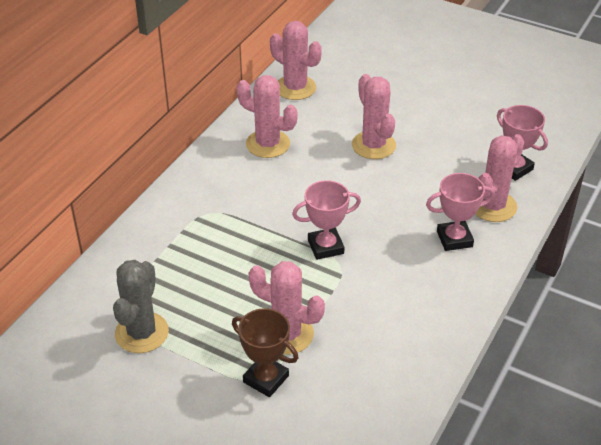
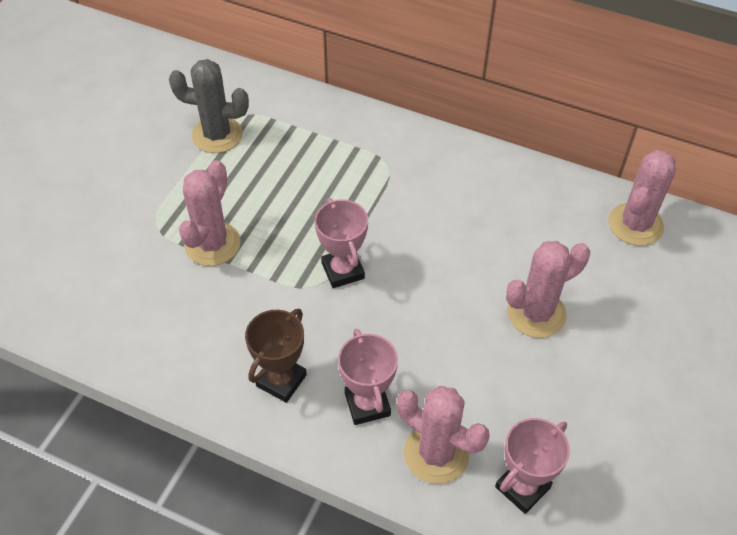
camera: 85 degrees right, 10 degrees up
(266, 379) = (155, 231): brown trophy -> brown trophy (281, 380)
(268, 144) = (514, 206): pink cactus -> none

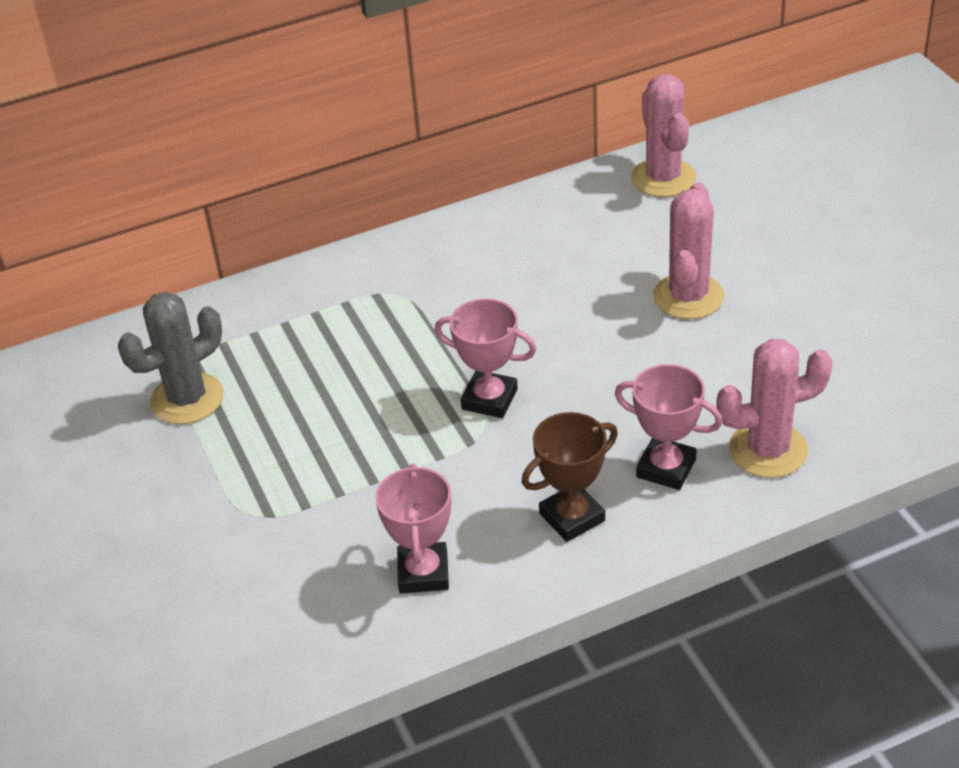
camera: 45 degrees left, 10 degrees down
(212, 244) = (336, 481): pink cactus -> none
(281, 380) = (572, 517): brown trophy -> brown trophy turned 75 degrees clockwise
(522, 487) = (857, 413): pink trophy -> pink trophy (423, 573)

